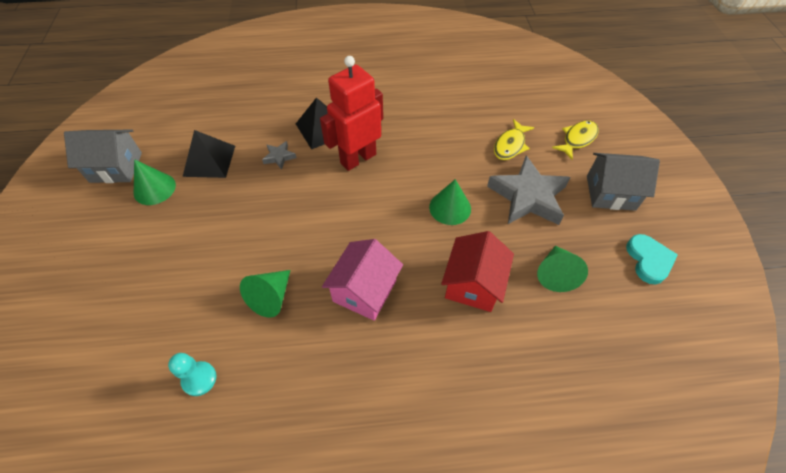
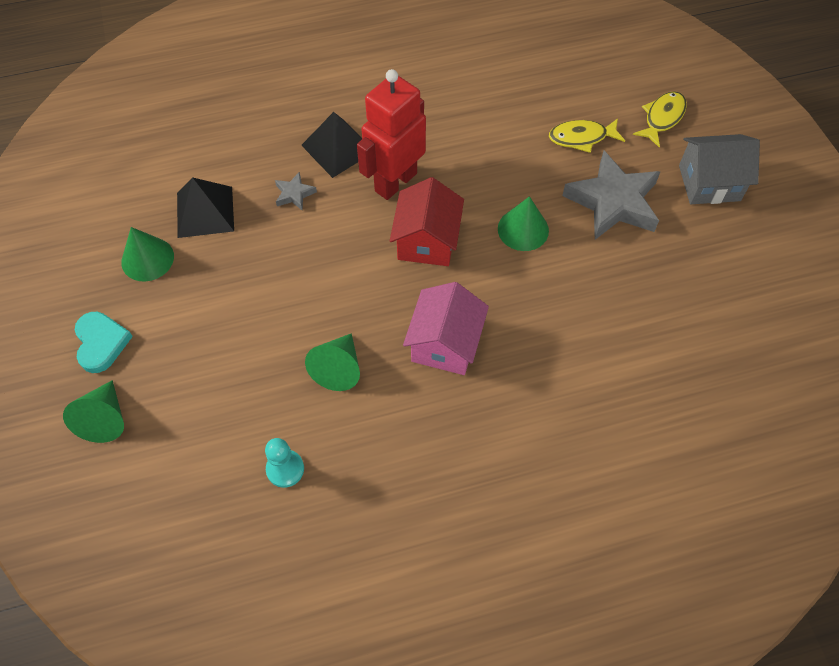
camera: 10 degrees left, 5 degrees up
(116, 167) = (85, 238): grey house -> none
(473, 284) = (567, 317): red house -> red house (427, 241)
(510, 145) = (581, 138): yellow fish -> yellow fish turned 60 degrees clockwise
(555, 274) = (658, 290): green cone -> green cone (104, 419)
(648, 260) = (760, 259): turquoise heart -> turquoise heart (101, 343)

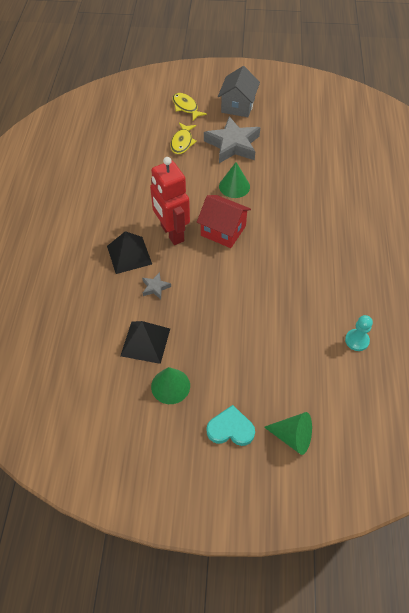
camera: 70 degrees left, 5 degrees down
(338, 368) = (297, 297): green cone -> none
(445, 343) = (297, 242): pink house -> none

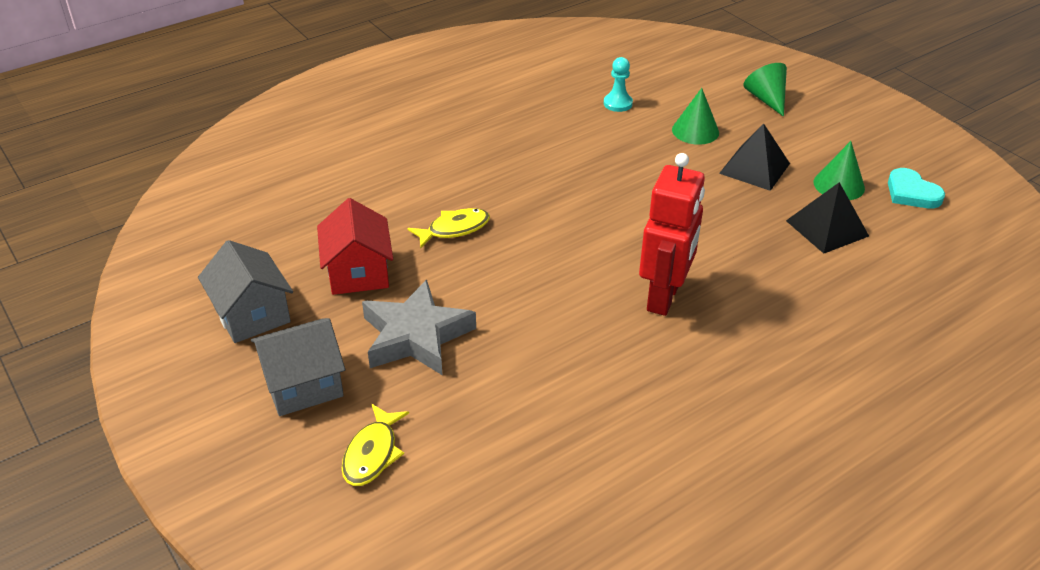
camera: 130 degrees left, 15 degrees down
(129, 255) = (749, 314): black pyramid -> black pyramid (754, 168)
(155, 287) = (757, 262): grey star -> none
(182, 142) = (473, 399): yellow fish -> yellow fish (454, 229)
(223, 231) = (599, 255): red house -> red house (358, 272)
(230, 429) = (815, 132): turquoise heart -> turquoise heart (911, 193)
(234, 186) = (506, 287): green cone -> green cone (695, 131)
(293, 109) = (252, 314): none -> grey house

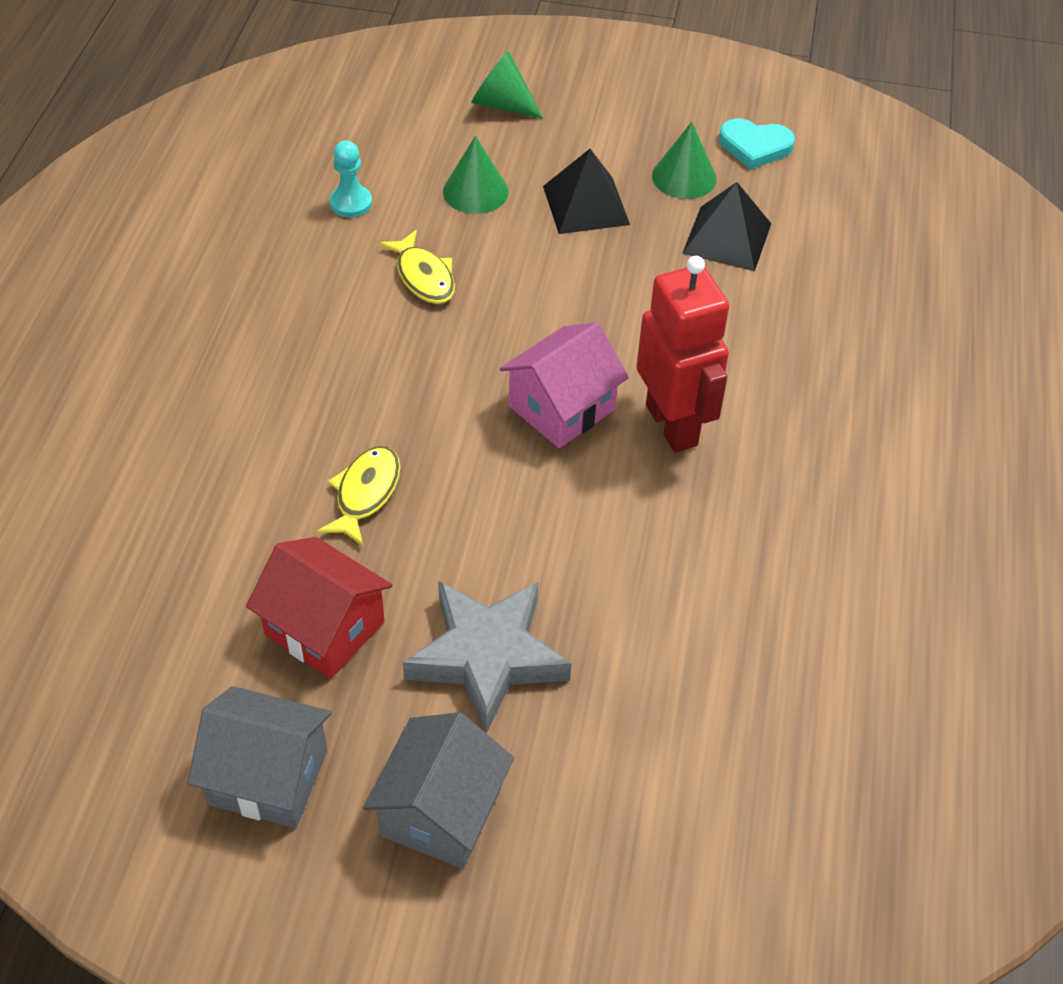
camera: 45 degrees left, 10 degrees up
(372, 453) = (610, 825): yellow fish -> yellow fish (424, 277)
(609, 252) = (561, 408): none -> pink house

